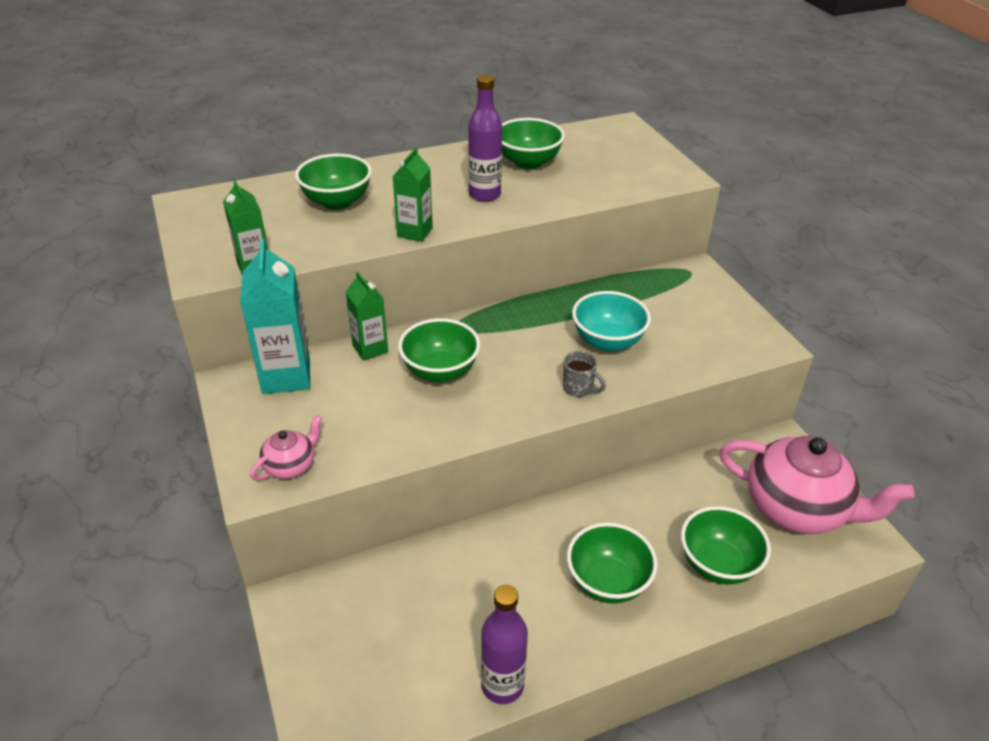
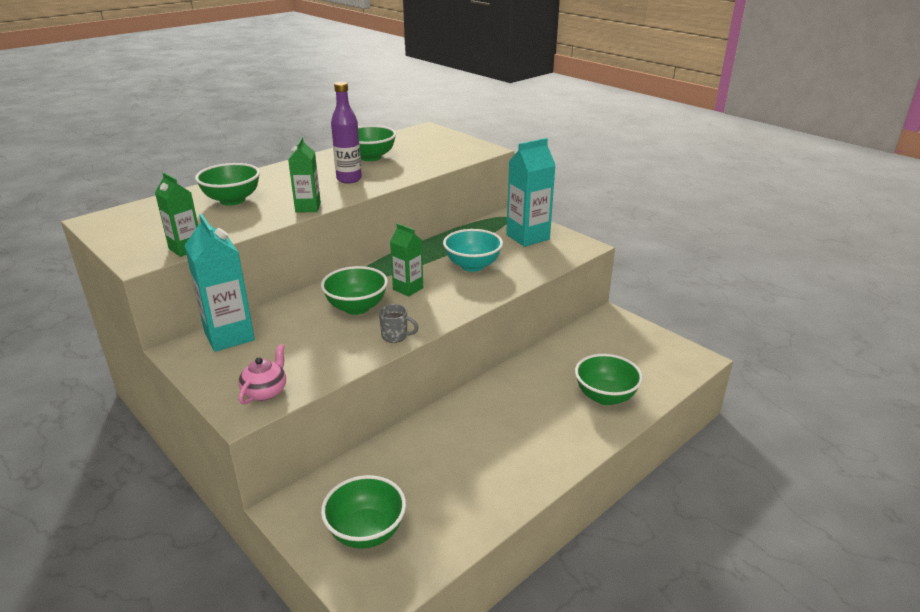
camera: 20 degrees left, 10 degrees down
(370, 349) = (291, 305): green carton -> green carton (408, 289)
(502, 685) = (491, 514): purple bottle -> none
(579, 388) = (467, 296): grey mug -> grey mug (395, 336)
(607, 582) = (535, 427): green bowl -> green bowl (366, 532)
(701, 311) = (527, 237): none -> turquoise carton
(797, 508) = (639, 351): pink teapot -> none

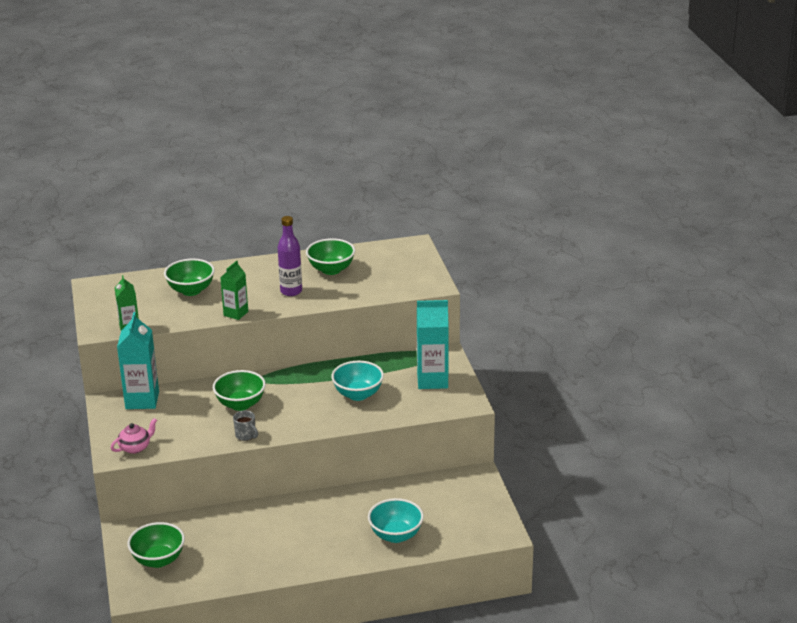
camera: 30 degrees right, 0 degrees up
(408, 289) = (290, 400): green carton -> none
(605, 396) = (396, 535): green bowl -> turquoise bowl

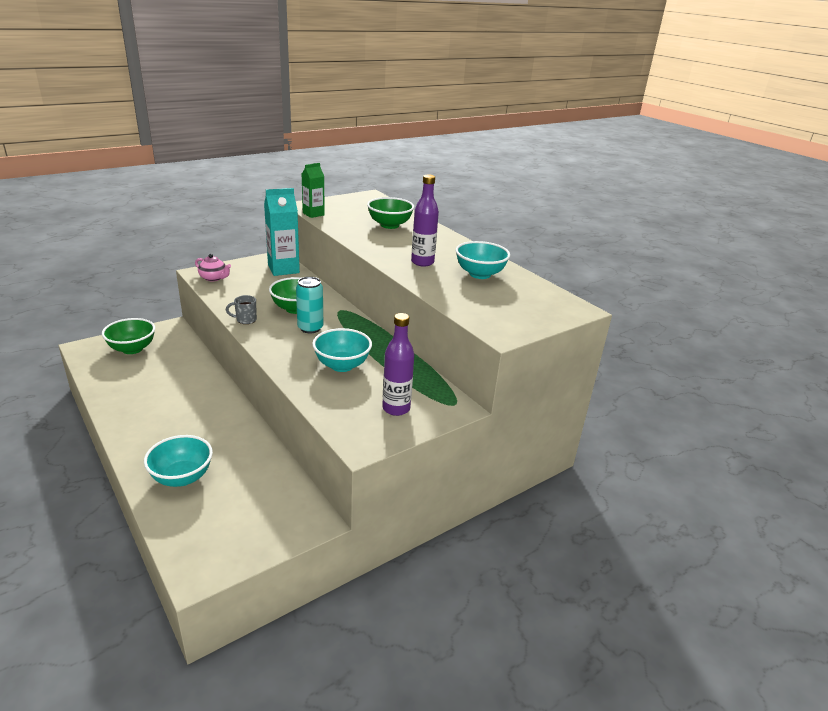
camera: 65 degrees right, 0 degrees up
(236, 313) = (364, 246): green carton -> none
(246, 436) = (245, 320): grey mug -> grey mug turned 60 degrees clockwise
(284, 401) = (310, 328): none -> turquoise can
(331, 270) = (480, 274): green bowl -> turquoise bowl
(432, 380) = (396, 408): turquoise carton -> purple bottle

